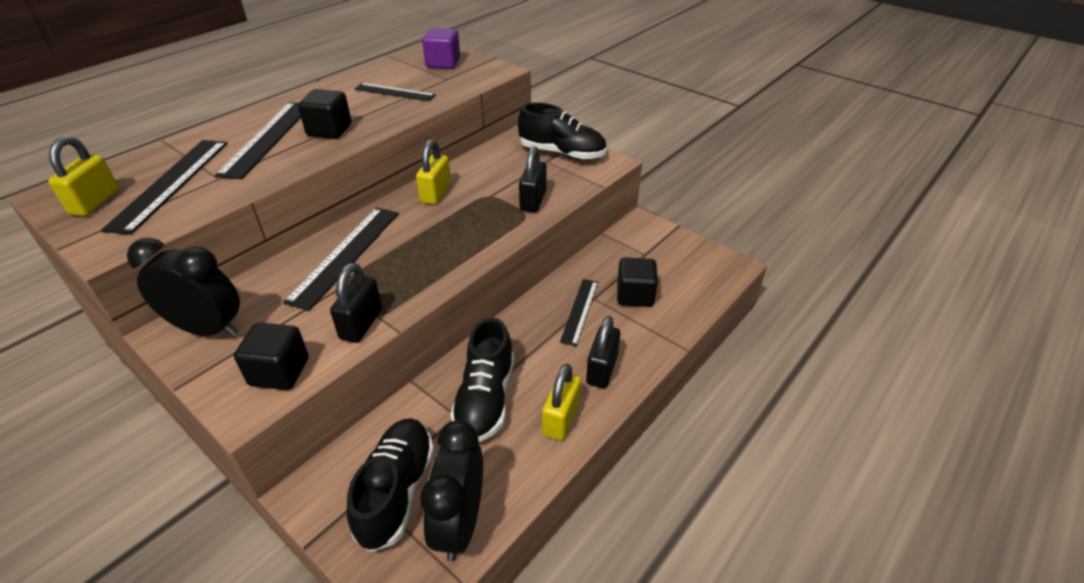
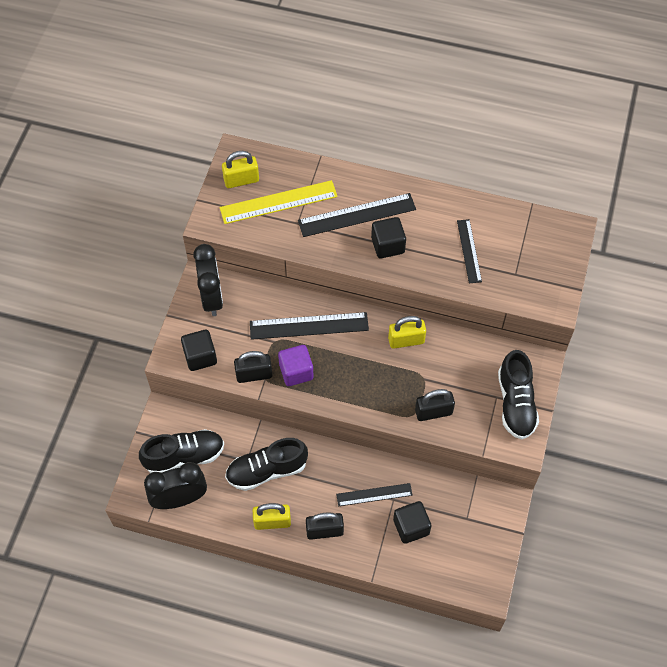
camera: 65 degrees right, 20 degrees up
(171, 183) = (278, 202): black ruler -> yellow ruler
(443, 63) = (542, 255): purple cube -> purple cube (296, 372)

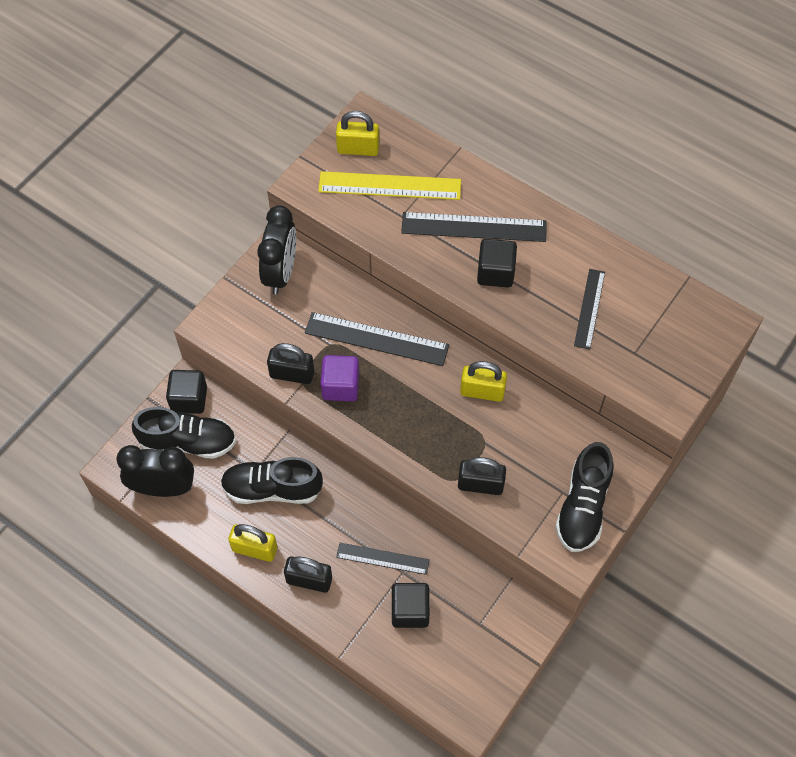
camera: 20 degrees right, 0 degrees up
(200, 356) = (240, 334): black cube -> black cube (189, 399)

